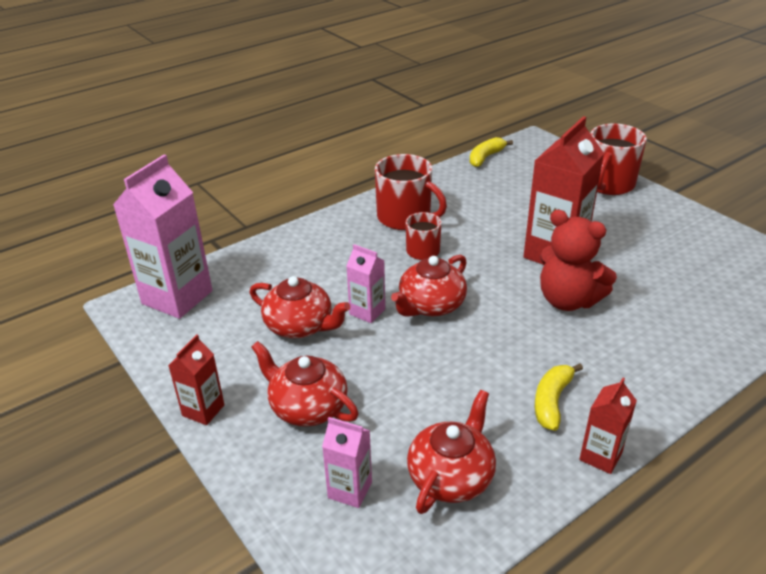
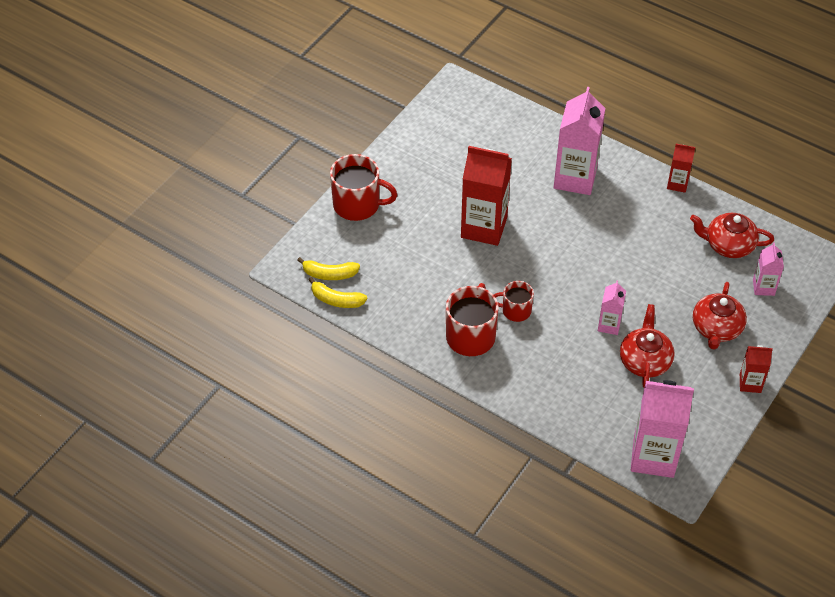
camera: 110 degrees left, 15 degrees up
(430, 305) = (583, 289): red teapot -> none
(552, 401) = (646, 209): yellow banana -> yellow banana (329, 274)
(568, 300) = (540, 213): red teddy bear -> none
(628, 346) = (575, 178): none -> pink carton

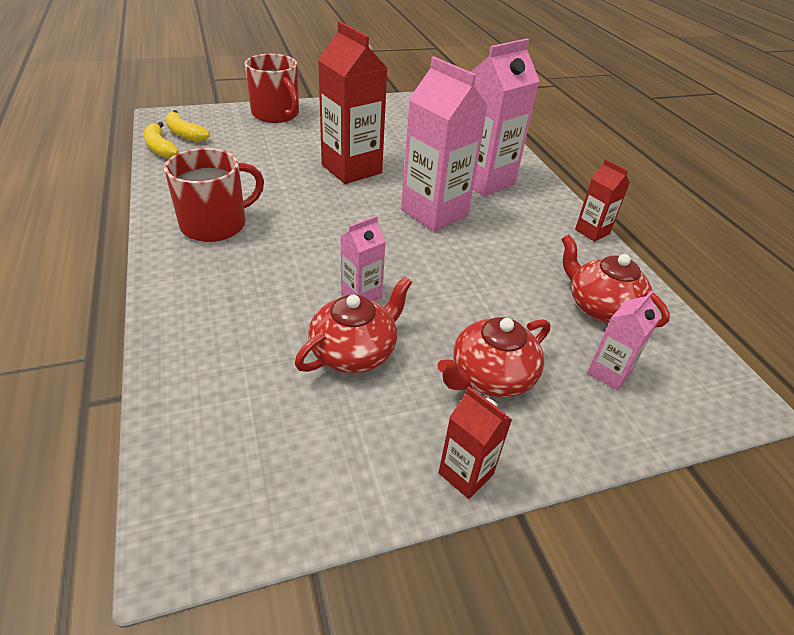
camera: 35 degrees right, 10 degrees down
(515, 310) = (286, 231): red mug -> none
(653, 456) = (207, 468): pink carton -> pink carton (434, 213)

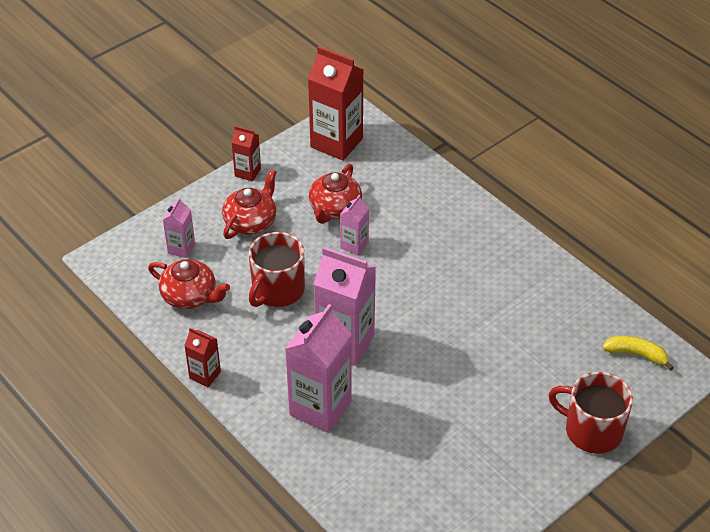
camera: 160 degrees right, 5 degrees up
(160, 148) = (632, 325): yellow banana -> none
(216, 224) = (496, 263): red mug -> red mug (277, 290)
(351, 169) = (449, 371): red carton -> red carton (336, 143)

